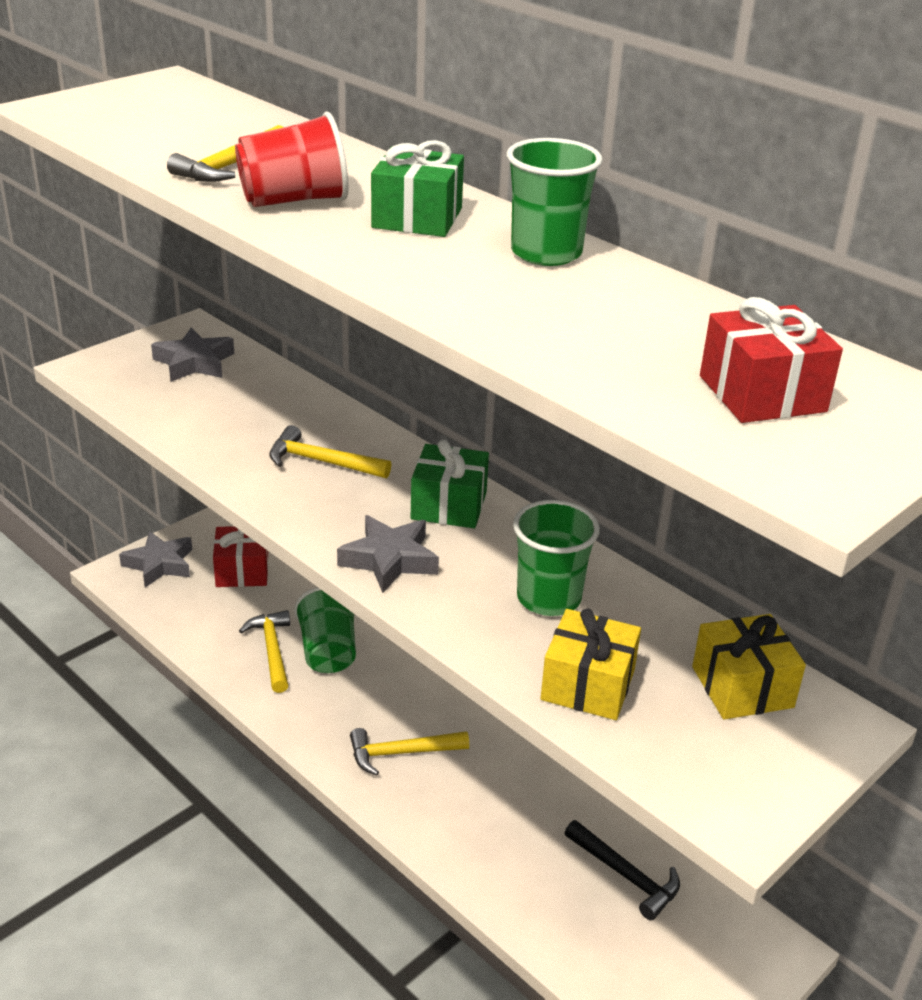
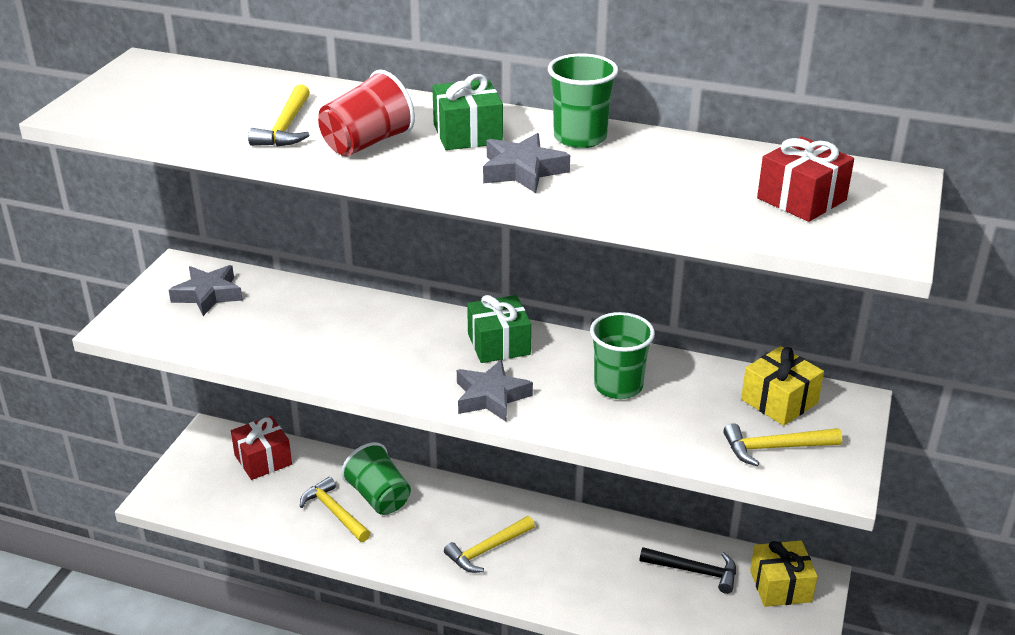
camera: 25 degrees left, 0 degrees up
(160, 564) = (189, 478): grey star -> grey star (522, 170)
(322, 462) = (380, 342): yellow hammer -> yellow hammer (775, 448)
(588, 685) = (688, 434): yellow gift -> yellow gift (780, 586)

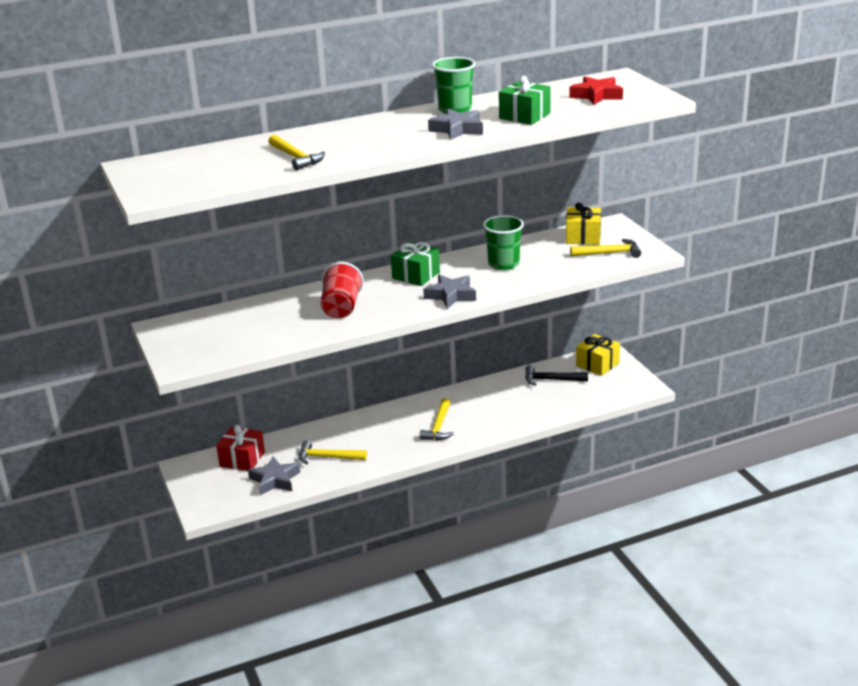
camera: 40 degrees left, 5 degrees down
(208, 295) = (206, 329): grey star -> grey star (275, 480)
(367, 143) = (356, 148): red cup -> red cup (341, 308)
(379, 497) = (342, 438): green cup -> none
(467, 134) = (398, 127): green gift -> green gift (524, 116)
(694, 571) = (551, 380): black hammer -> black hammer turned 150 degrees counterclockwise
(775, 448) = (609, 253): yellow hammer -> yellow hammer turned 135 degrees counterclockwise
(801, 199) = (596, 95): red gift -> red star

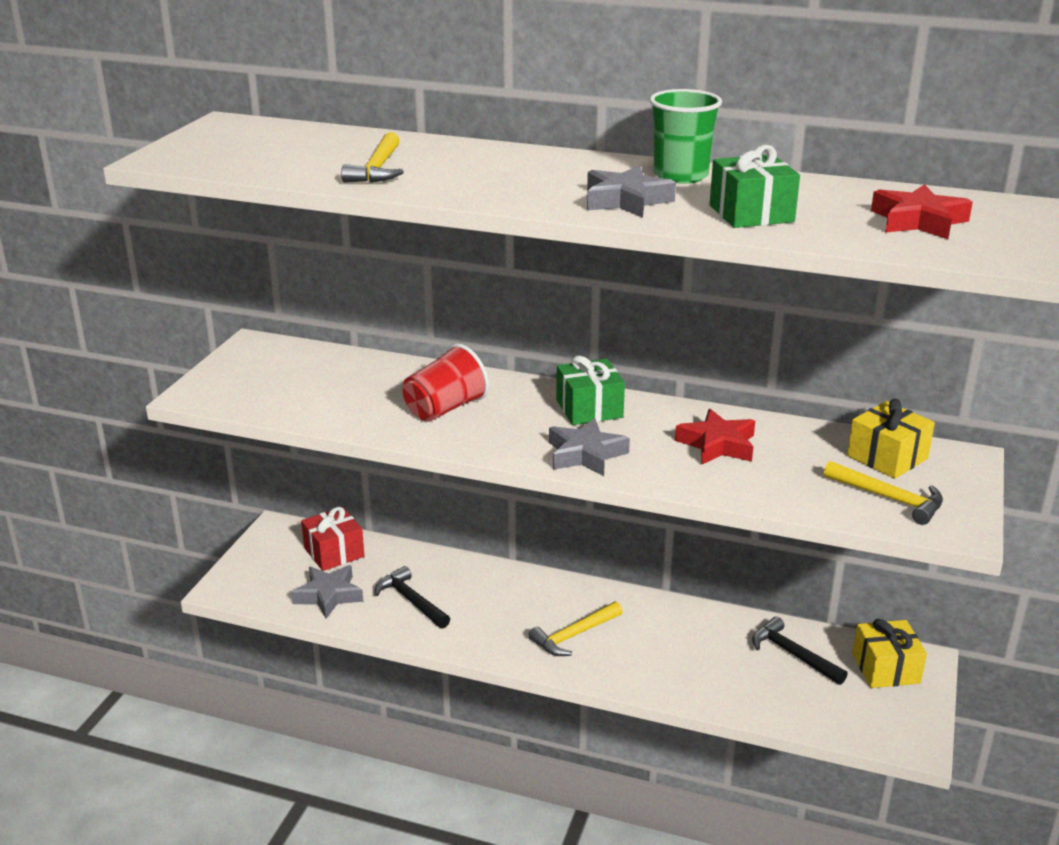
camera: 40 degrees right, 0 degrees up
(328, 457) = (411, 601): yellow hammer -> black hammer
(503, 264) = (717, 445): green cup -> red star

